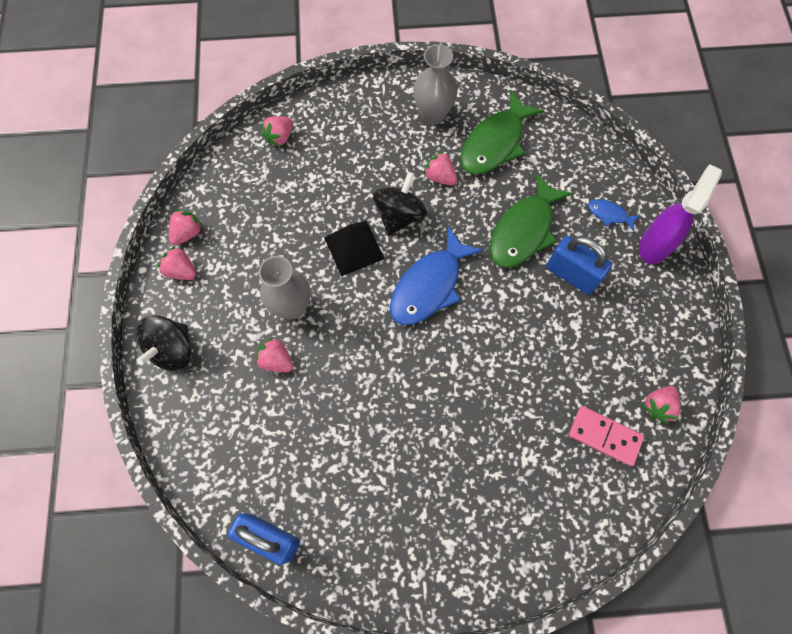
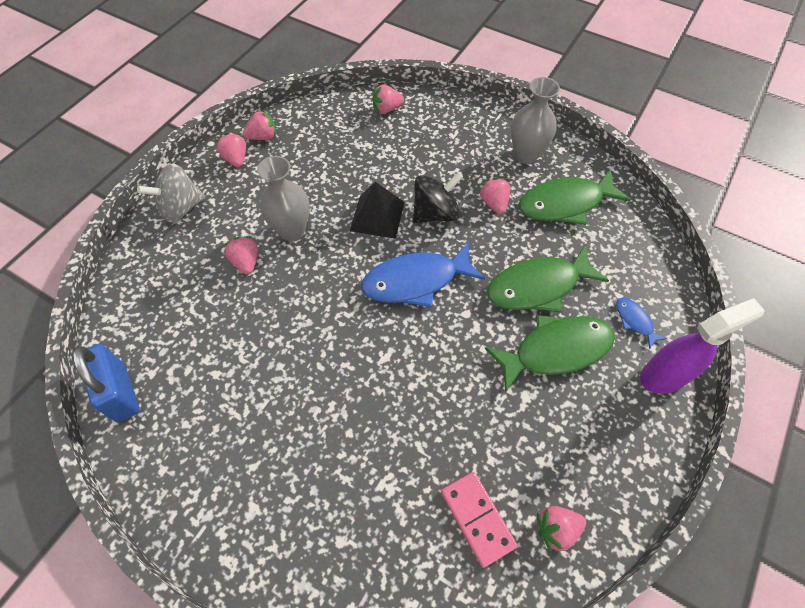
camera: 35 degrees right, 10 degrees down
(172, 349) = (181, 208): black spinning top -> grey spinning top
(571, 274) = (556, 350): blue padlock -> green fish

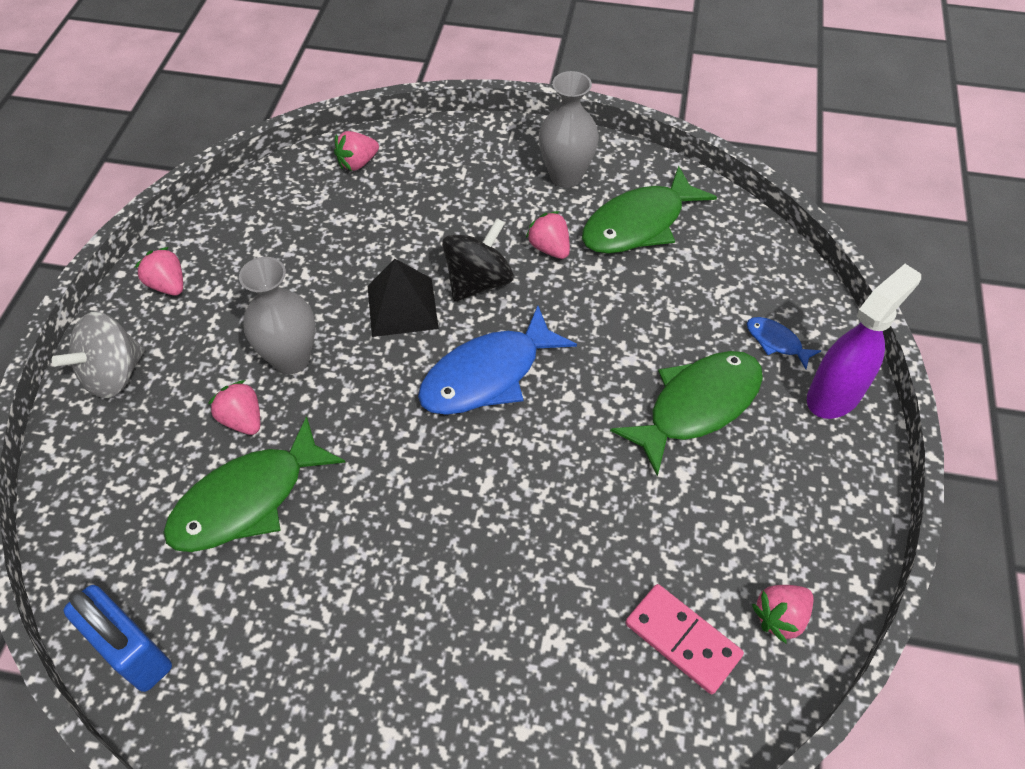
camera: 20 degrees left, 5 degrees down
(263, 136) = (195, 244): pink strawberry -> none
(538, 286) = (645, 335): green fish -> green fish (247, 500)

